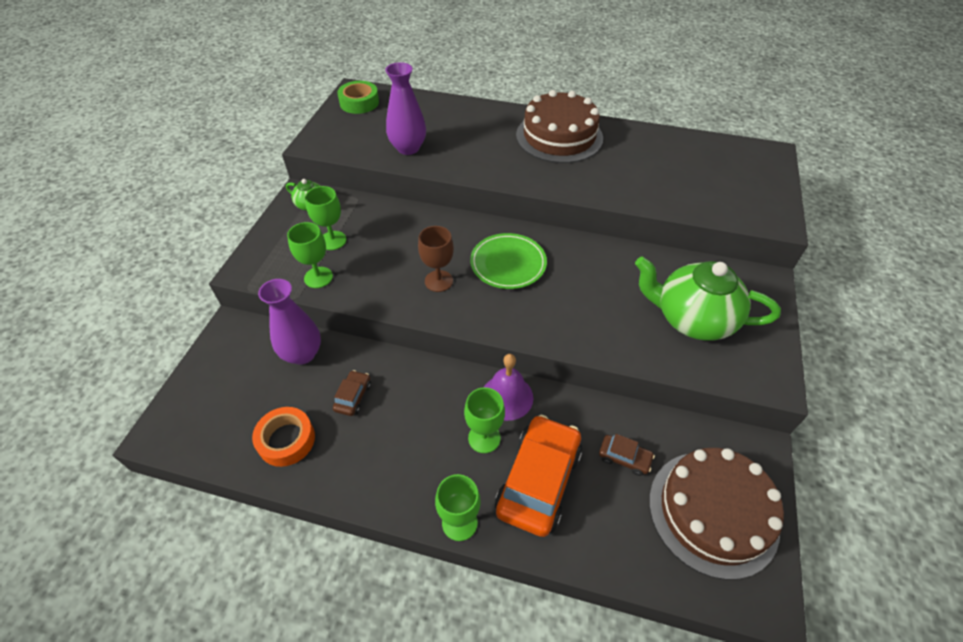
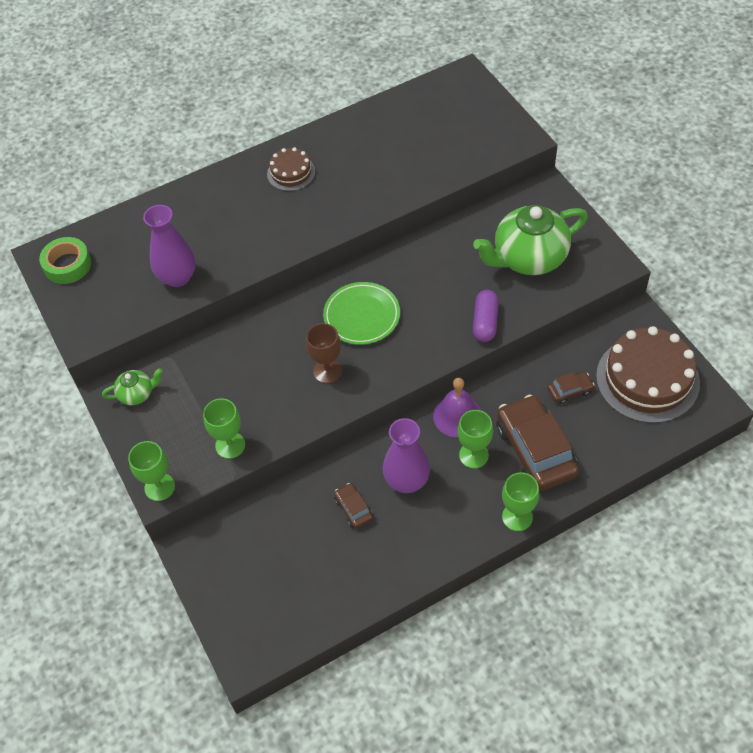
camera: 40 degrees left, 5 degrees up
(286, 440) = (345, 576): orange tape -> none
(302, 354) = (275, 515): purple vase -> purple vase (407, 481)
(333, 240) = (199, 408): green goblet -> green goblet (159, 487)
(538, 480) = (535, 450): orange car -> brown car
(559, 136) = (291, 173): brown cake -> brown cake, size x0.51
(598, 338) = (485, 322): none -> purple capsule

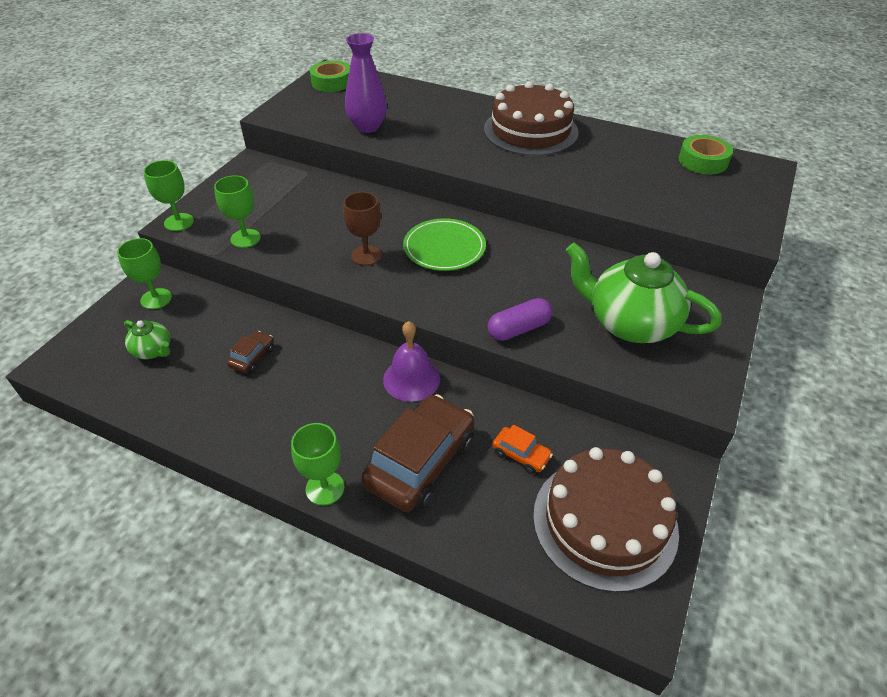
camera: 50 degrees right, 10 degrees down
(137, 394) = (260, 174): green teapot -> green teapot (153, 350)
(291, 173) = (530, 131): brown cake -> brown cake, size x1.94
(407, 481) = (308, 378): purple vase -> none
(426, 101) = (703, 161): none -> green tape
(473, 455) = (375, 414): green goblet -> green goblet (156, 299)
(569, 391) = (521, 455): brown car -> orange car

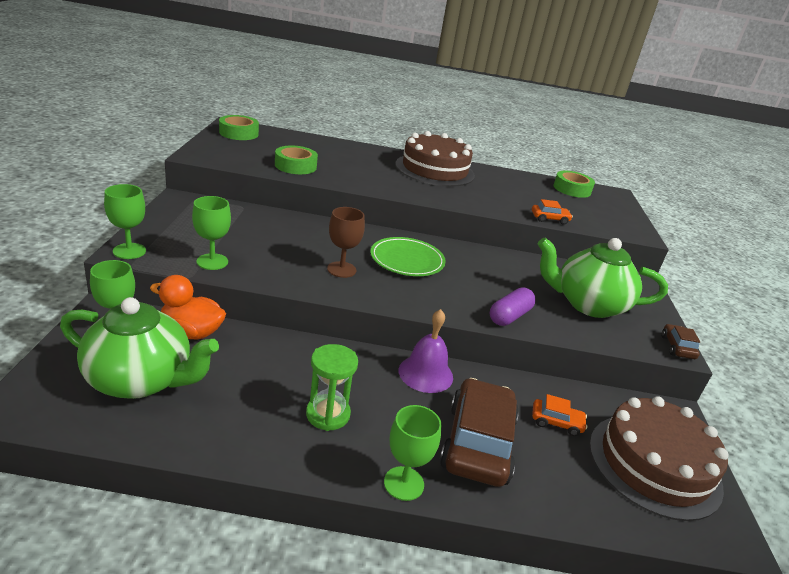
camera: 25 degrees left, 15 degrees down
(153, 350) = (141, 380): green teapot -> green teapot, size x2.12
(214, 308) = (191, 332): none -> orange duck
(252, 357) = (259, 373): brown car -> brown car (677, 347)
(293, 408) = (328, 414): none -> green hourglass
(367, 127) = (295, 166): purple vase -> green tape
(634, 207) = (549, 219): none -> orange car

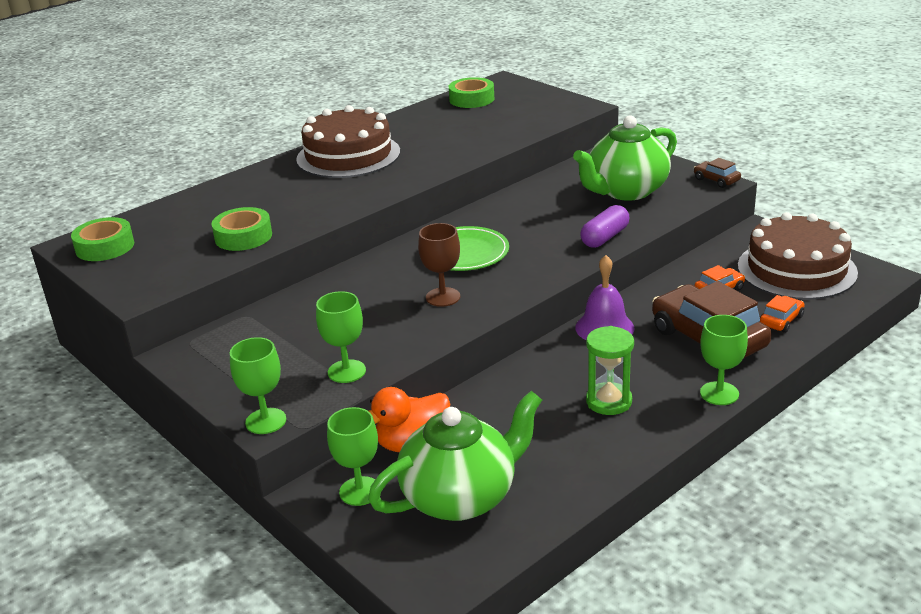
camera: 40 degrees left, 0 degrees up
(509, 316) = (604, 237): purple capsule -> purple capsule turned 45 degrees clockwise
(549, 219) = (513, 137): orange car -> orange car (781, 320)

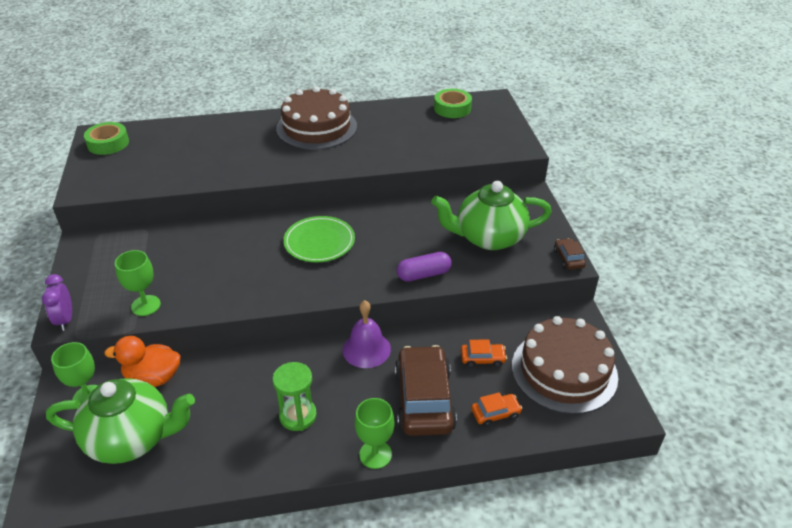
camera: 30 degrees right, 10 degrees up
(243, 236) = (182, 170): green tape -> none
(266, 421) = (65, 320): green goblet -> purple clock
(443, 297) = (264, 274): brown goblet -> none

